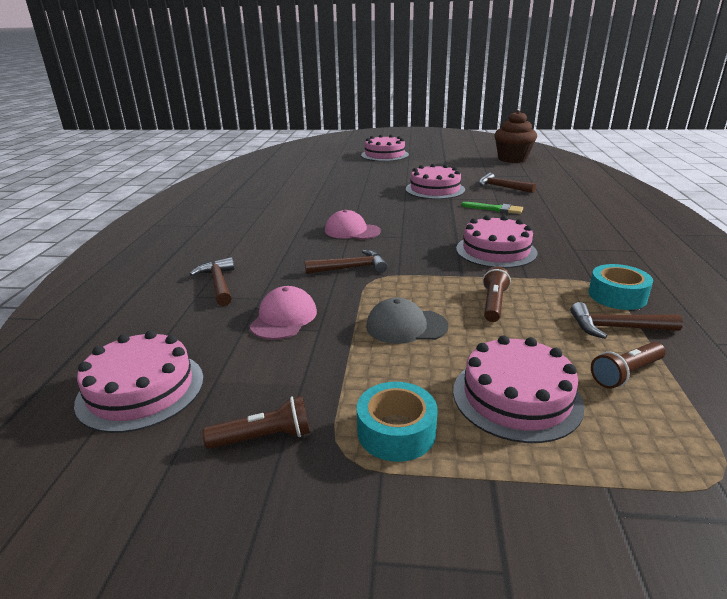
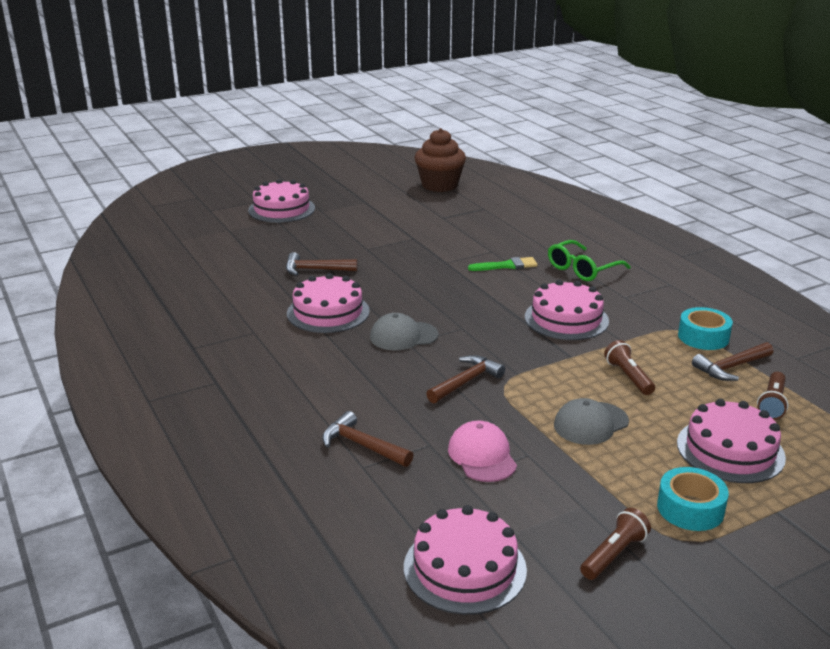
camera: 35 degrees left, 0 degrees up
(352, 231) = (403, 336): pink cap -> grey cap
(435, 189) = (414, 253): pink cake -> pink cake (328, 312)
(501, 187) = (477, 233): brown hammer -> brown hammer (315, 270)
(559, 223) = (582, 269): none -> green glasses

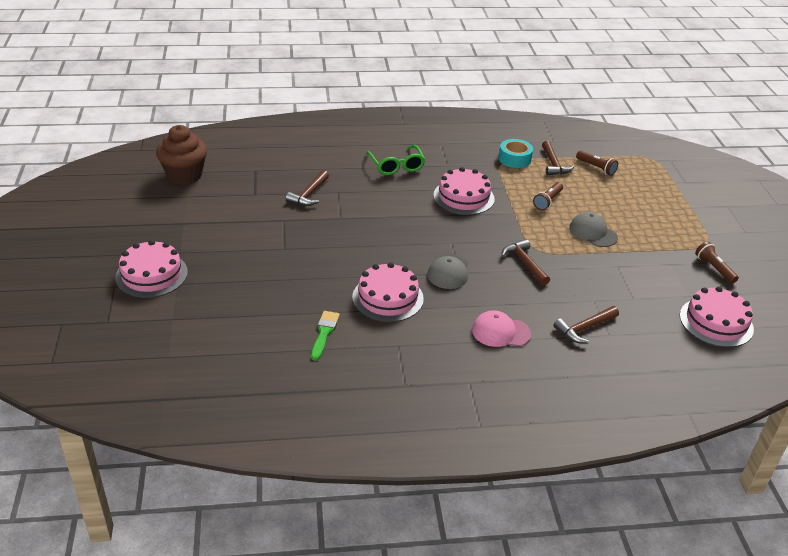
camera: 70 degrees left, 10 degrees up
(315, 270) = (305, 286): brown hammer -> brown hammer (309, 194)
(482, 456) = (612, 283): pink cap -> pink cap (500, 332)
(506, 266) = (368, 193): green brush -> green brush (324, 333)
(591, 423) = (593, 232): grey cap -> grey cap turned 150 degrees clockwise
(628, 377) = (547, 201): brown flashlight -> brown flashlight turned 60 degrees counterclockwise
(690, 508) = (682, 231): turquoise tape -> none
(730, 450) = (635, 198): pink cake -> none

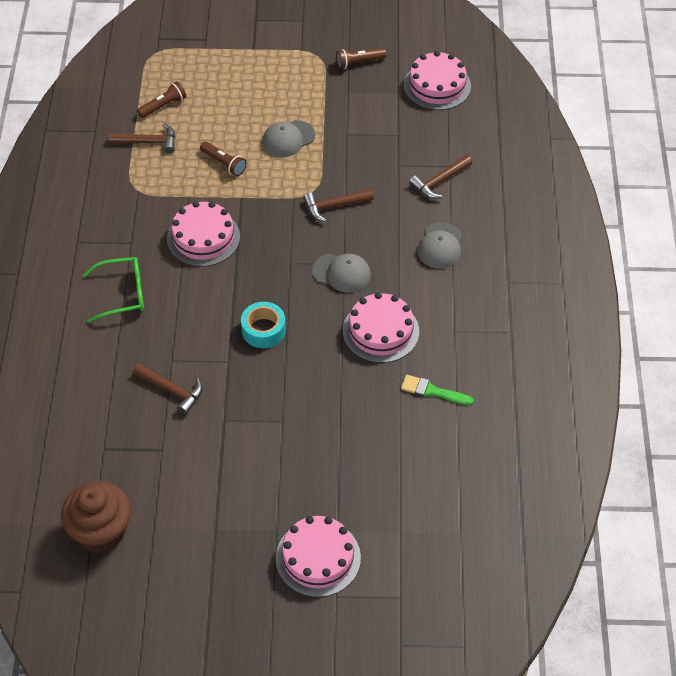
camera: 80 degrees left, 15 degrees up
(500, 332) = (440, 246): pink cap -> grey cap
(514, 159) = (129, 175): turquoise tape -> turquoise tape (263, 330)
(584, 328) = (439, 181): brown hammer -> brown hammer turned 75 degrees clockwise

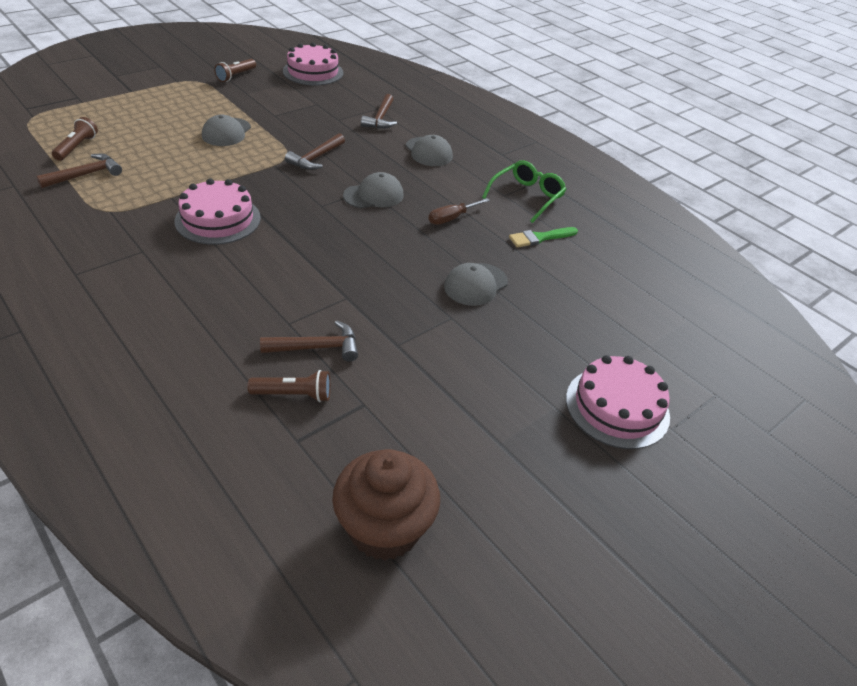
camera: 45 degrees left, 10 degrees down
(122, 294) = (175, 294): green glasses -> green glasses (527, 196)
(224, 163) = (182, 165): brown flashlight -> brown flashlight (294, 394)
(263, 330) = (353, 260): turquoise tape -> none
(330, 404) = (475, 284): none -> grey cap
(380, 331) = (451, 218): pink cake -> brown screwdriver

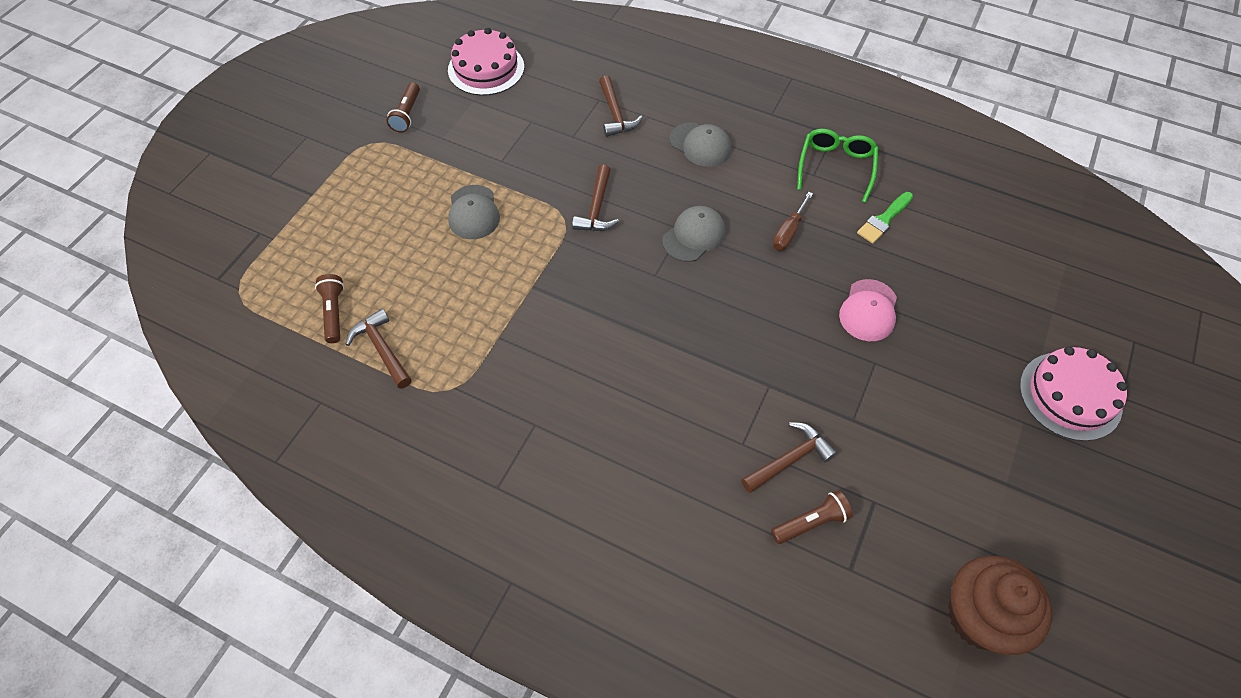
camera: 20 degrees left, 15 degrees up
(86, 175) = (382, 349): brown hammer -> brown hammer turned 60 degrees counterclockwise
(218, 219) = (571, 345): pink cake -> none
(475, 284) = (868, 310): grey cap -> pink cap

